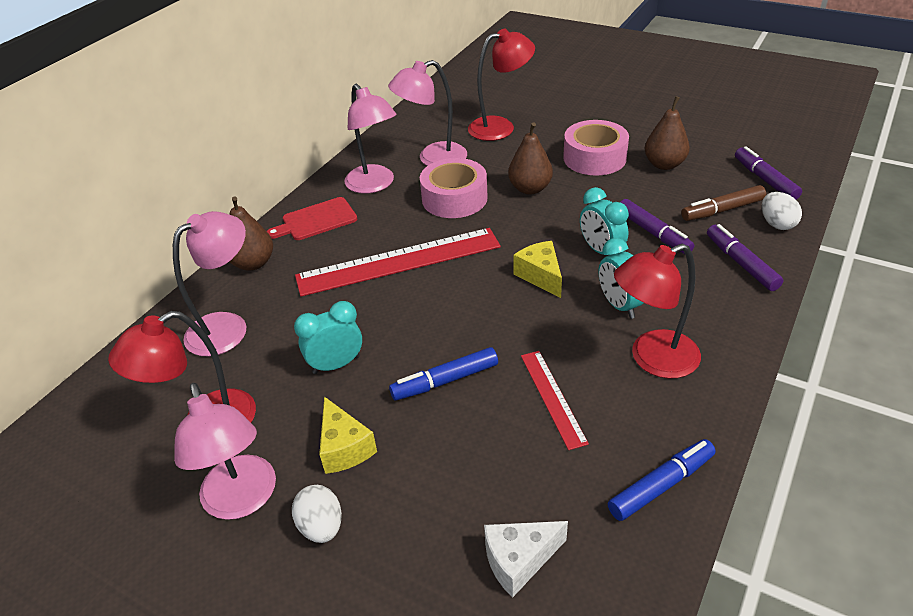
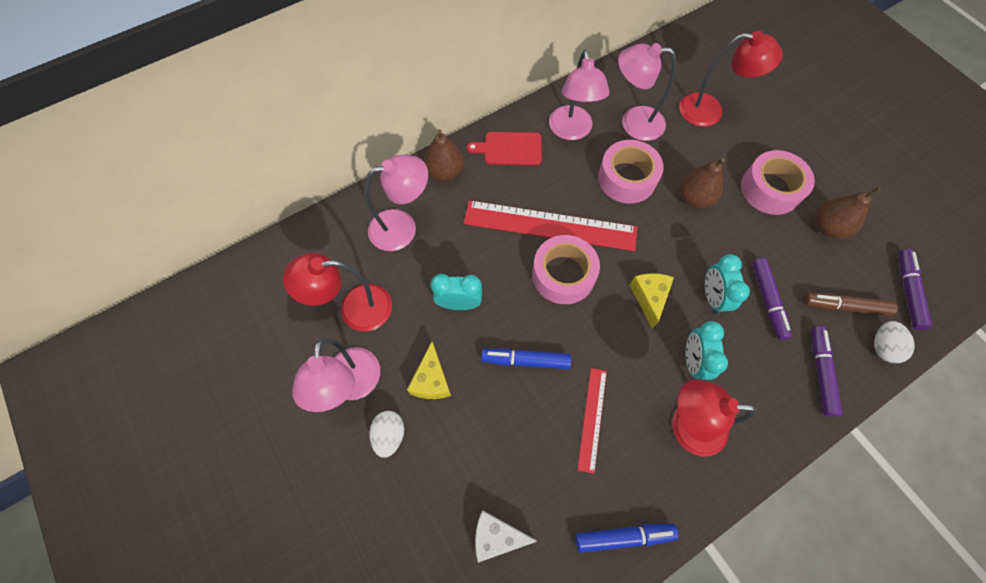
camera: 25 degrees right, 25 degrees up
(439, 294) = (563, 275): none -> pink tape

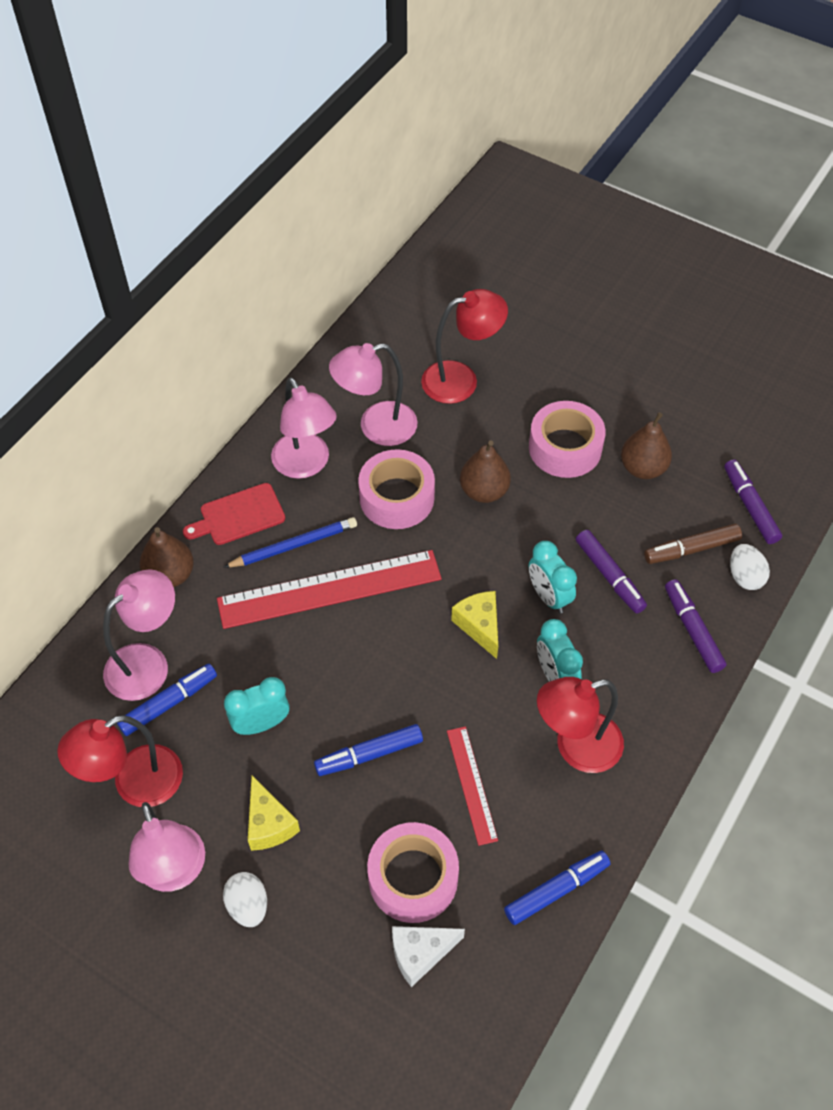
camera: 25 degrees left, 10 degrees down
(403, 261) = (168, 703): none -> blue marker
(538, 184) = (294, 545): none -> blue pencil
(563, 275) = (370, 640): pink tape -> pink tape (413, 878)

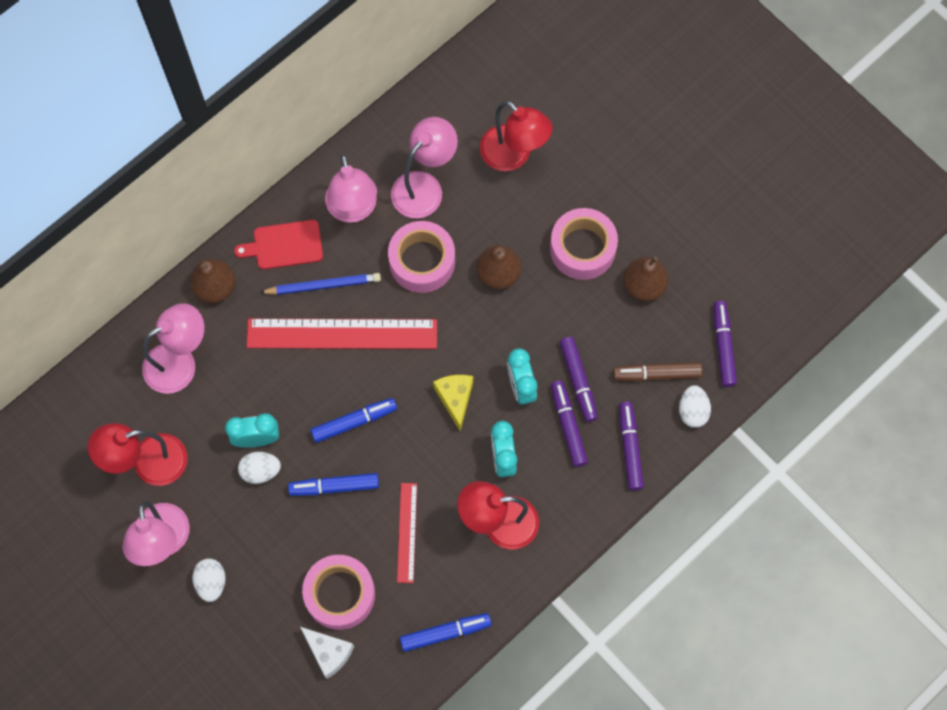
camera: 15 degrees right, 15 degrees up
(168, 703) = (188, 402): blue marker -> blue marker (354, 422)
(269, 824) = (242, 523): yellow cheese -> none
(275, 759) = (260, 471): none -> white egg
(376, 427) = (424, 186): pink lamp -> pink lamp turned 135 degrees clockwise
(420, 953) = (328, 652): white cheese -> white cheese turned 135 degrees counterclockwise
(461, 379) = (513, 155): red lamp -> red lamp turned 45 degrees clockwise
(615, 624) = (568, 426): none -> purple marker

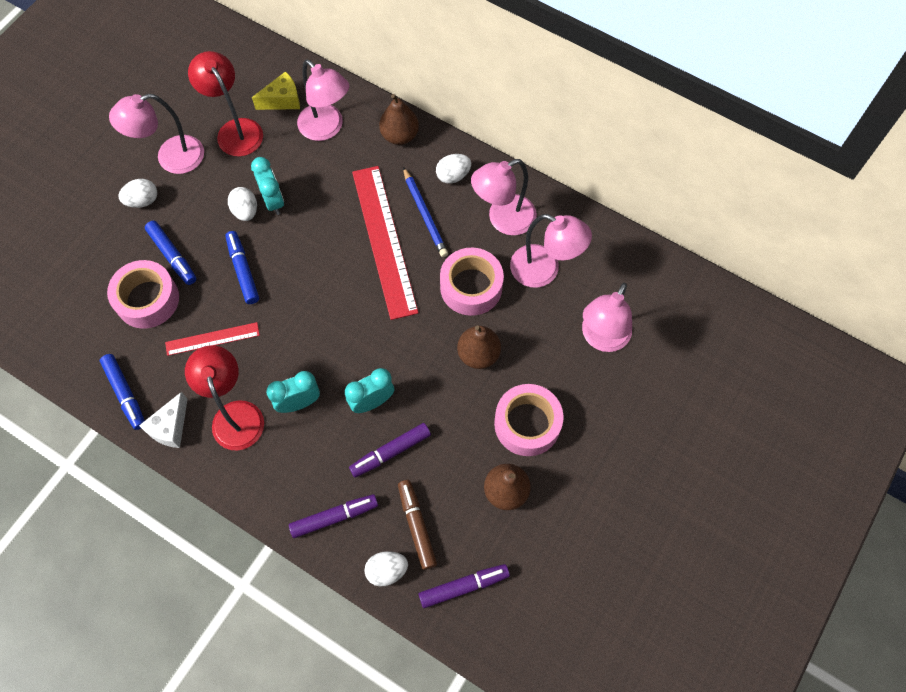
camera: 75 degrees right, 5 degrees down
(284, 245) = (453, 176): red cutting board -> white egg
(328, 652) = (94, 304): white cheese -> white cheese (170, 427)
(354, 422) = (305, 270): blue marker -> blue marker (172, 256)
(455, 399) = (346, 348): yellow cheese -> yellow cheese (282, 100)
(513, 155) = (601, 338): red lamp -> pink lamp
(568, 426) = (343, 453): purple marker -> none

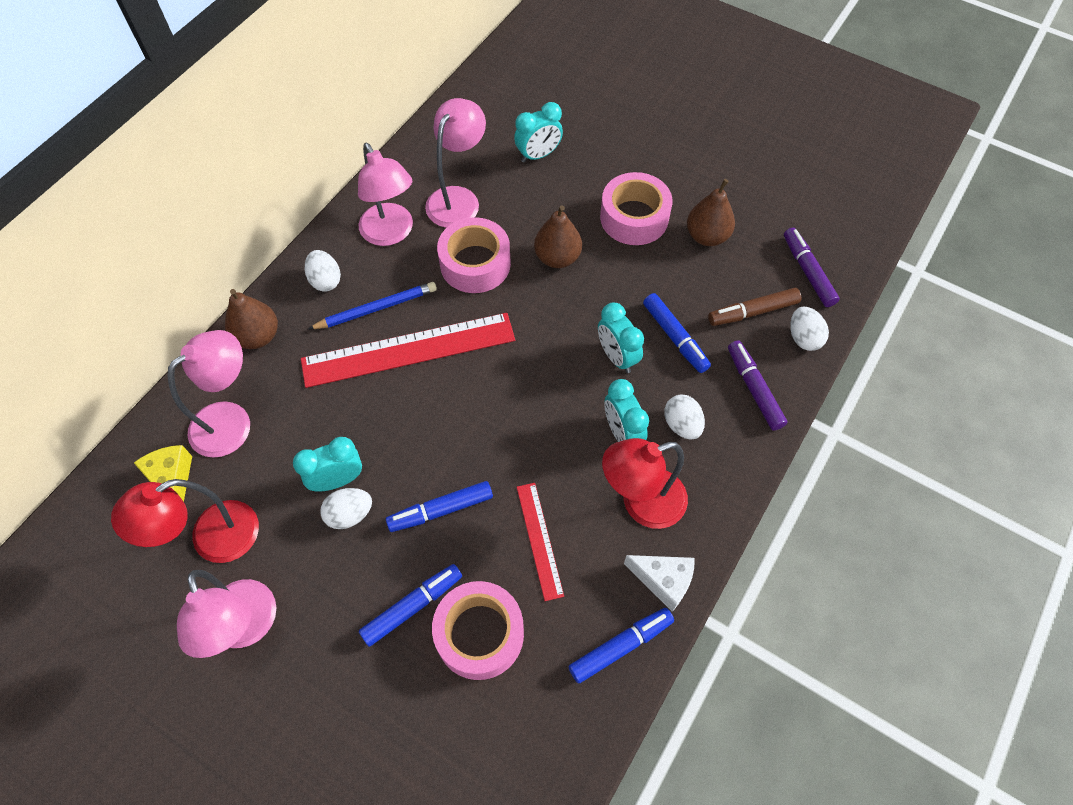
camera: 90 degrees left, 5 degrees down
(142, 201) = (316, 662): white egg -> white egg (682, 425)
(391, 452) = (675, 337): purple marker -> blue marker
(601, 338) = (538, 155): pink lamp -> turquoise clock

